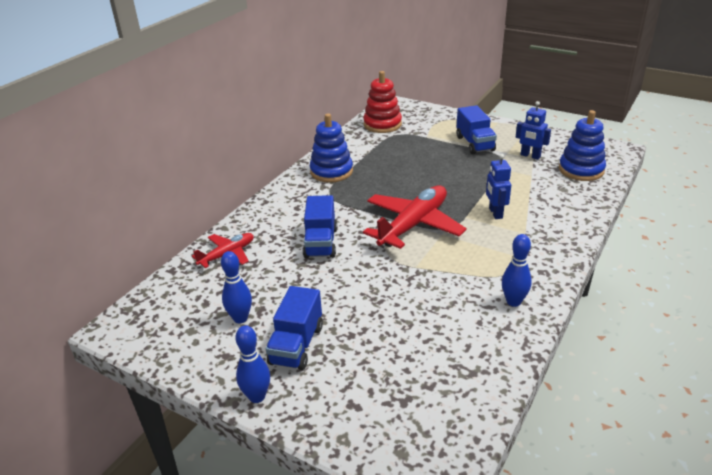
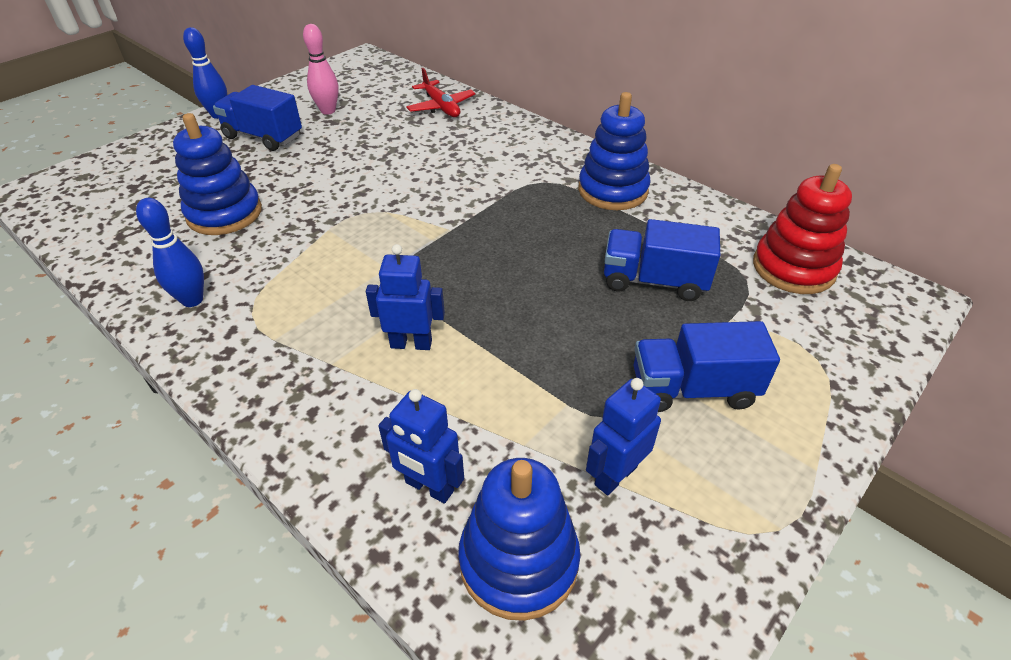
camera: 100 degrees right, 10 degrees up
(240, 318) = (328, 111): blue bowling pin -> pink bowling pin
(321, 243) = (428, 165): blue truck -> blue truck (654, 281)
(413, 224) = (426, 245): red plane -> none
(419, 324) = (224, 213): none -> blue stacking toy
(568, 192) = (429, 487): none -> blue robot

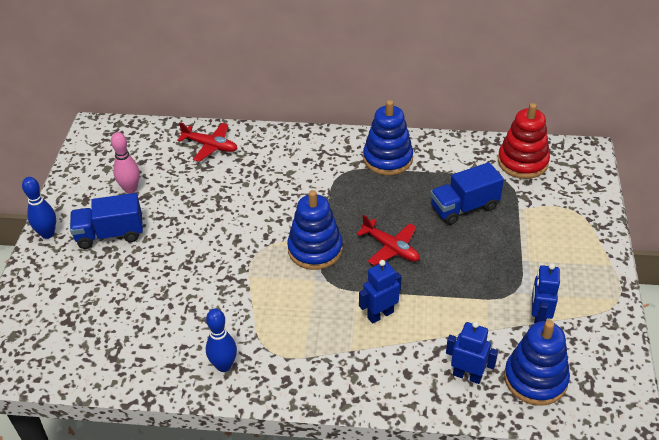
camera: 35 degrees left, 0 degrees up
(224, 213) = (164, 303): blue stacking toy -> blue stacking toy (315, 249)
(429, 487) = (467, 375): blue robot -> blue robot turned 150 degrees counterclockwise
(511, 279) = (391, 248): none -> red plane
(693, 389) = (533, 257): blue truck -> none

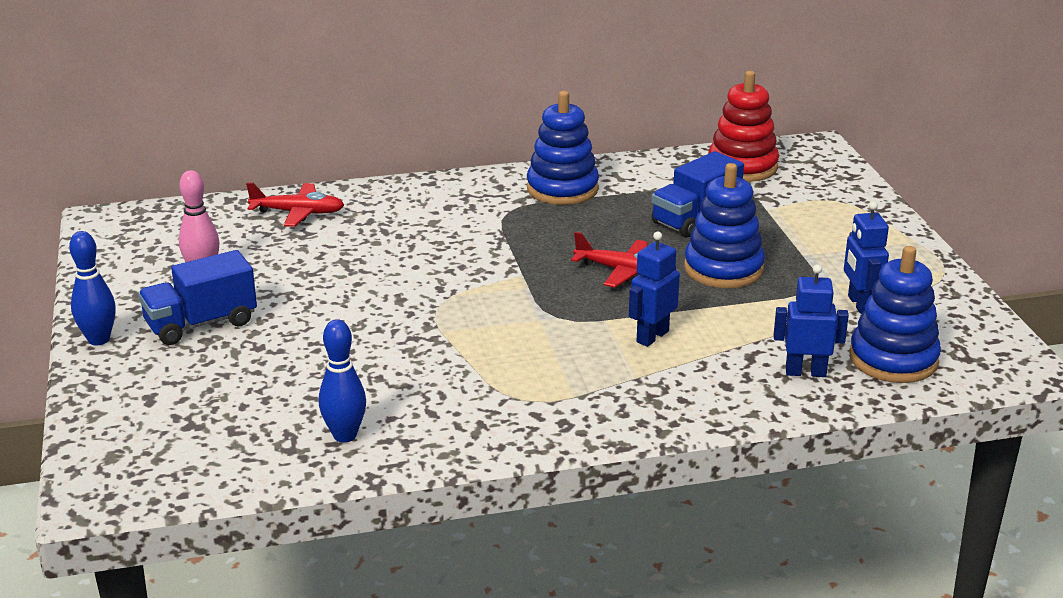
camera: 20 degrees left, 15 degrees down
(224, 366) = (465, 426): blue bowling pin -> blue bowling pin (345, 435)
(315, 249) = (520, 290): blue stacking toy -> blue stacking toy (723, 269)

